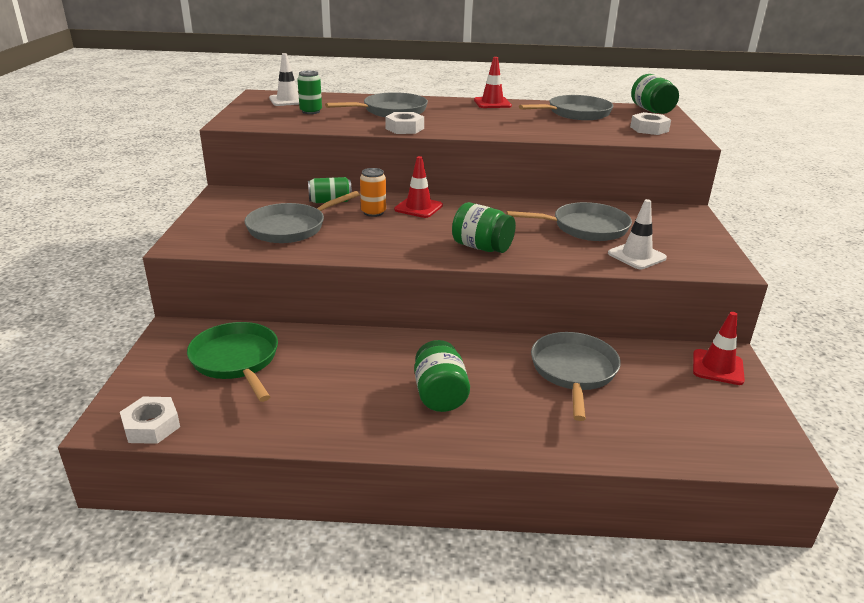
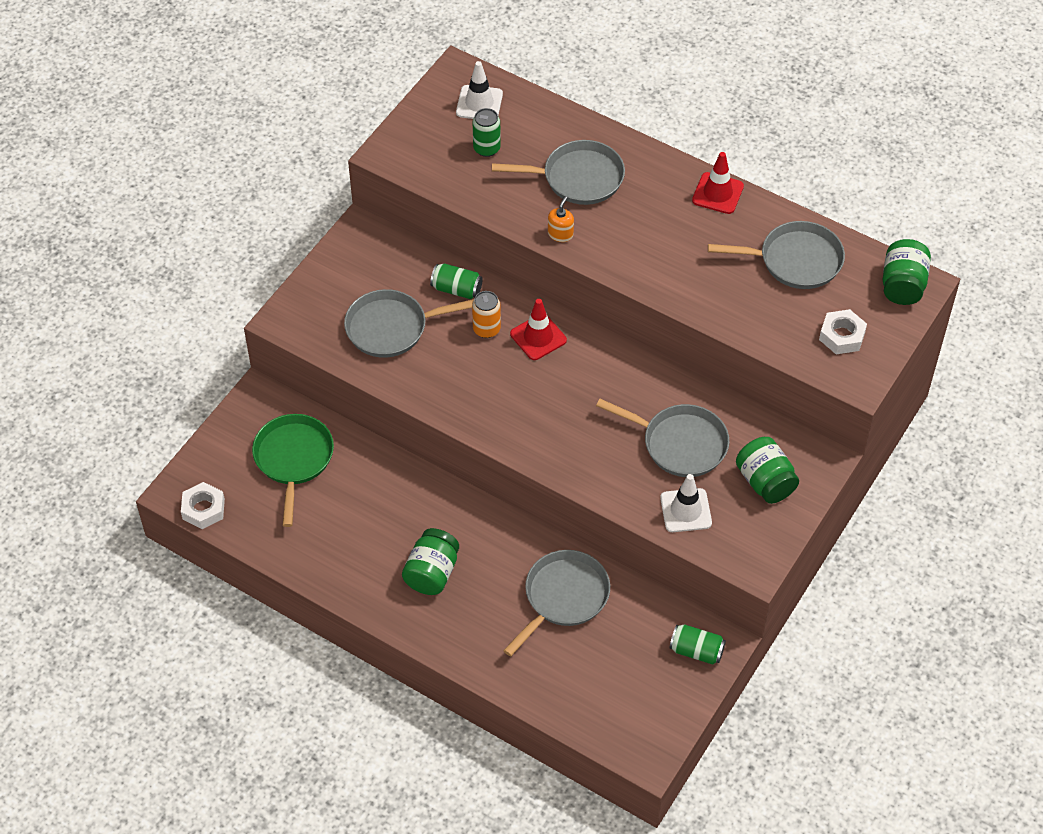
camera: 30 degrees right, 25 degrees up
(404, 128) = (560, 234): white nut -> orange soap dispenser
(482, 247) = (548, 435): green jar -> green jar (765, 482)
(717, 367) = (696, 651): red traffic cone -> green can

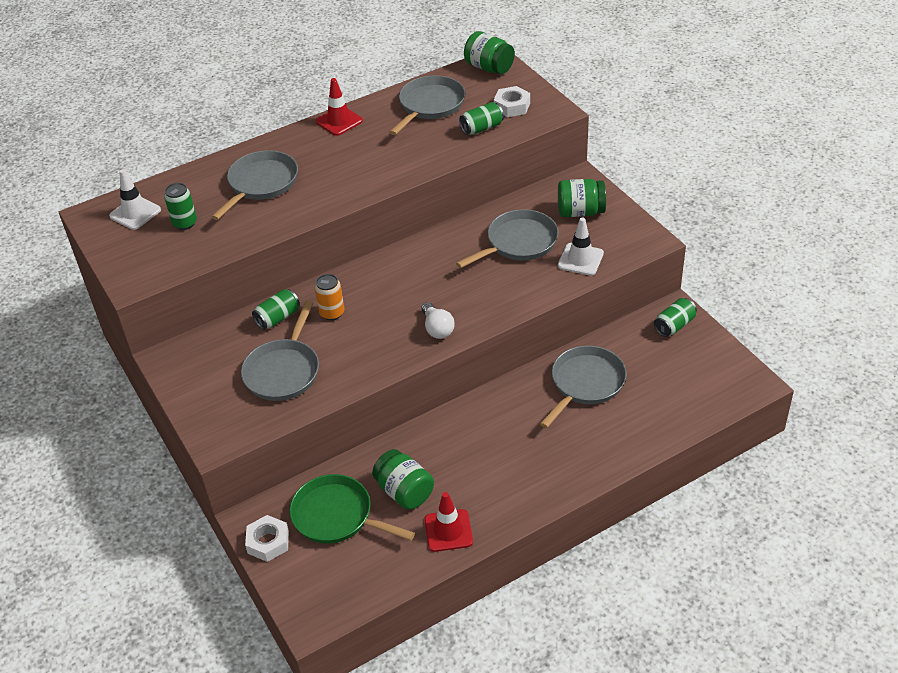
camera: 60 degrees left, 10 degrees down
(203, 509) = (343, 605): white nut -> white nut (268, 542)
(432, 573) = (514, 458): green jar -> green jar (404, 492)
(512, 425) = (437, 328): none -> white light bulb
(538, 337) = (363, 286): red traffic cone -> red traffic cone (448, 530)
(560, 234) = (307, 210): orange soap dispenser -> none
(563, 597) = (585, 384): grey pan -> grey pan turned 60 degrees clockwise
(784, 324) = (482, 128): none -> green can

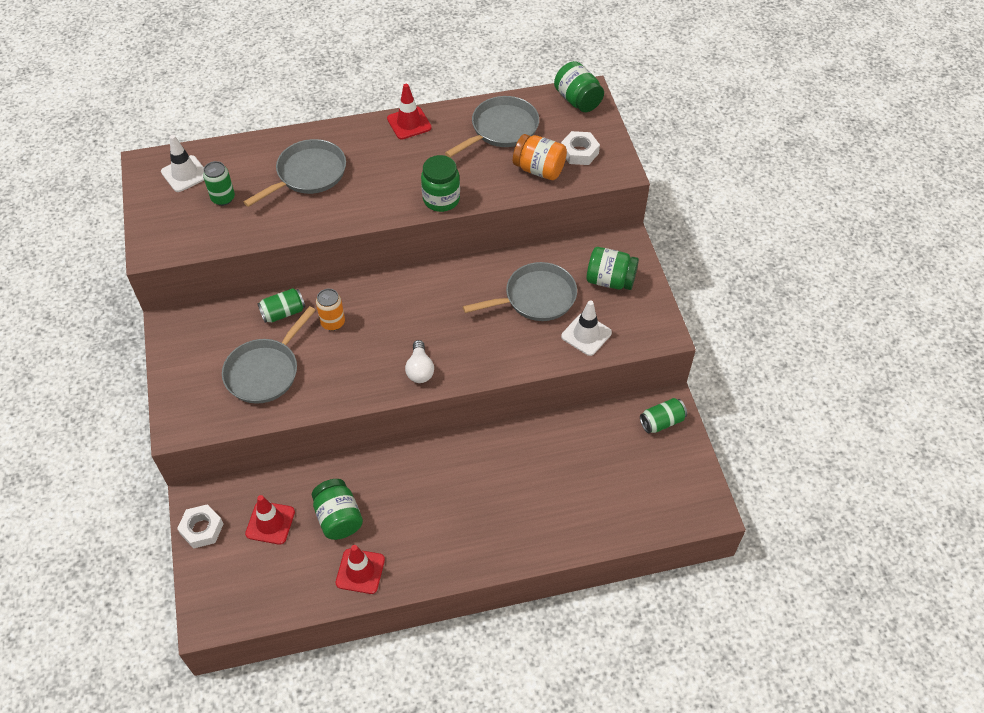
camera: 15 degrees right, 10 degrees up
(337, 516) = (270, 523): green pan -> red traffic cone
(401, 172) = (441, 199): none -> green jar
(482, 128) = (539, 169): green can -> orange jar
(585, 384) = (549, 458): grey pan -> none

